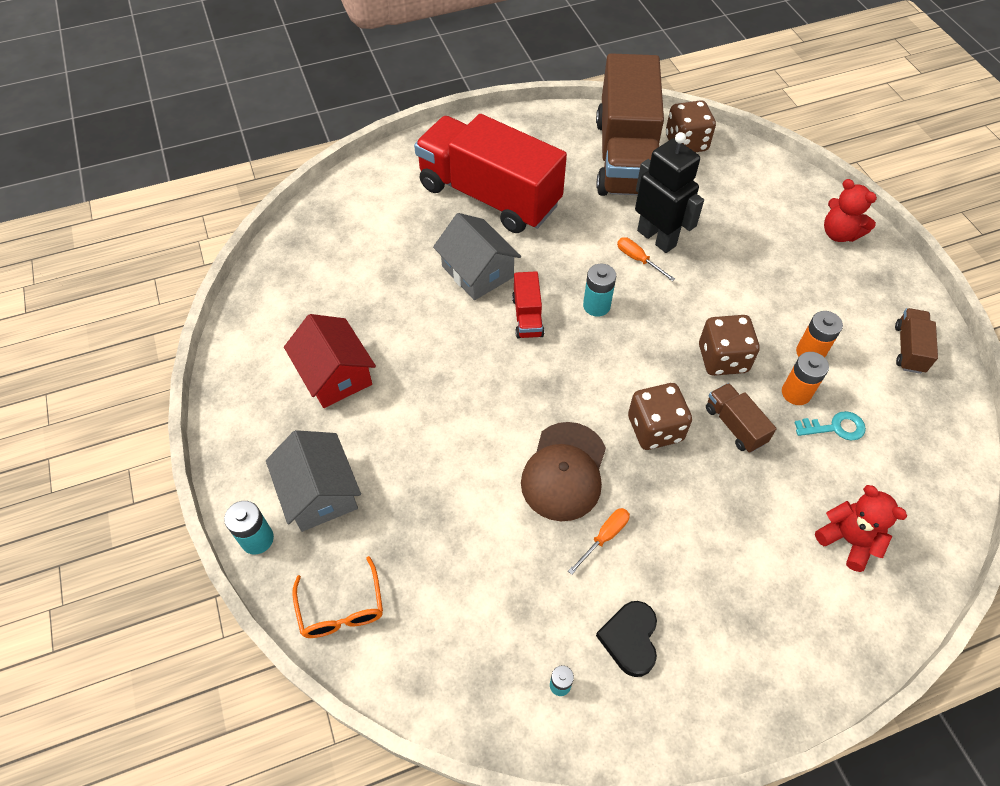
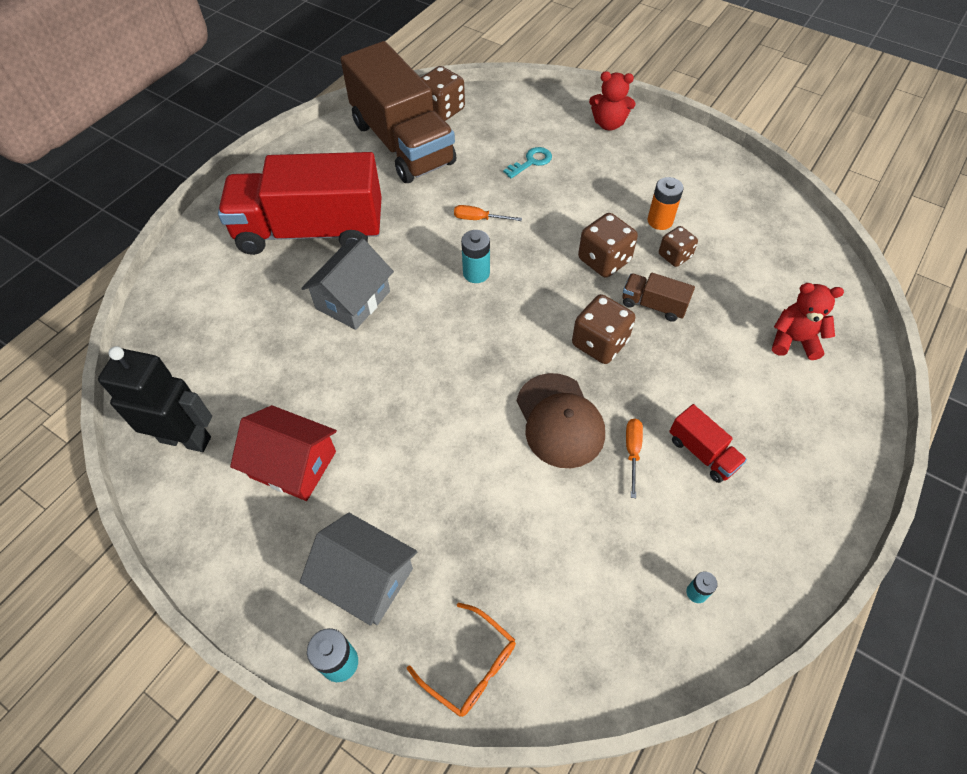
camera: 35 degrees left, 0 degrees up
(477, 271) = (353, 300): grey house -> grey house turned 75 degrees counterclockwise
(527, 316) = (426, 313): red truck -> red truck (702, 453)
(630, 639) = (715, 518): black heart -> none
(657, 238) = (479, 194): black robot -> black robot (186, 439)
(796, 393) = (674, 256): orange battery -> brown dice
(835, 427) = (720, 265): turquoise key -> turquoise key (531, 162)
(909, 349) = (720, 182): brown truck -> none

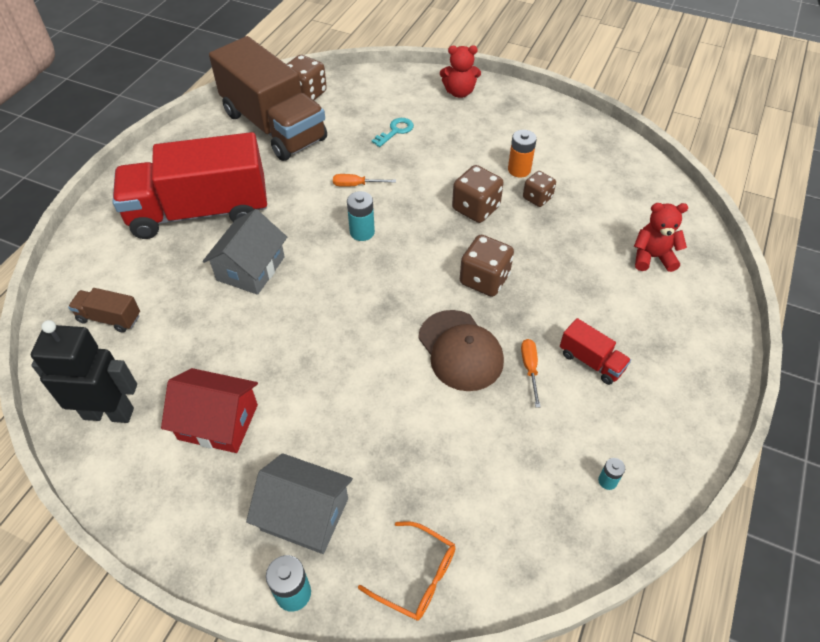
camera: 10 degrees left, 5 degrees down
(653, 305) = (526, 242): brown truck -> brown truck (109, 318)

